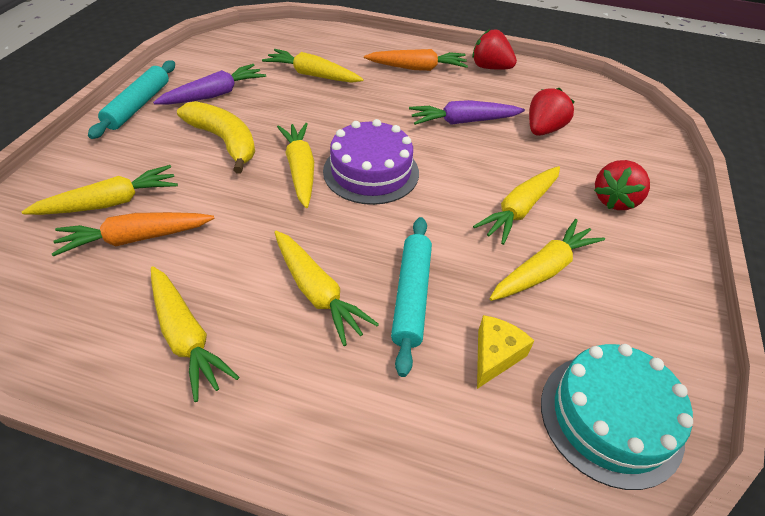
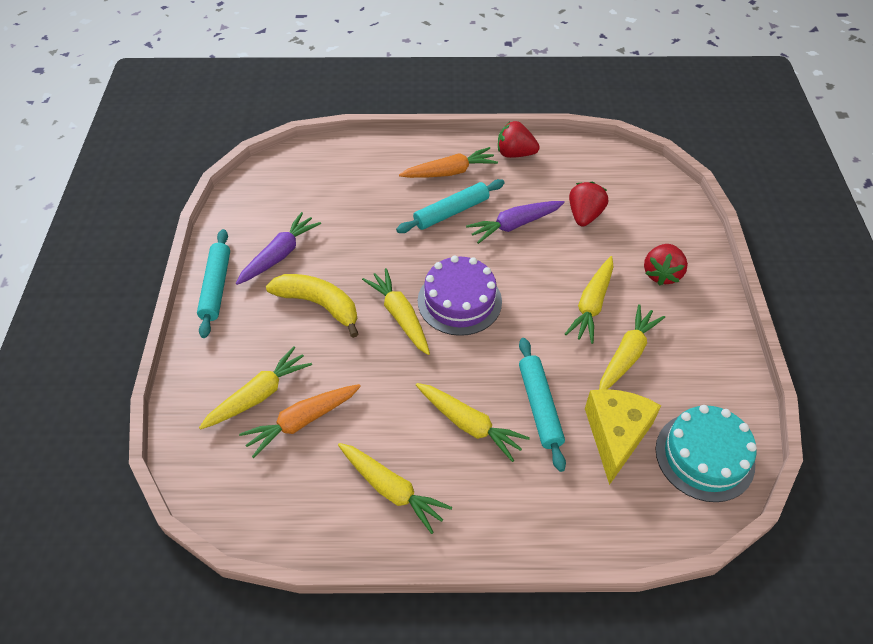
camera: 15 degrees left, 5 degrees up
(312, 75) = (358, 206): yellow carrot -> none
(402, 98) = (451, 212): none -> turquoise rolling pin
(495, 356) = (615, 435): yellow cheese -> yellow cheese, size x1.72

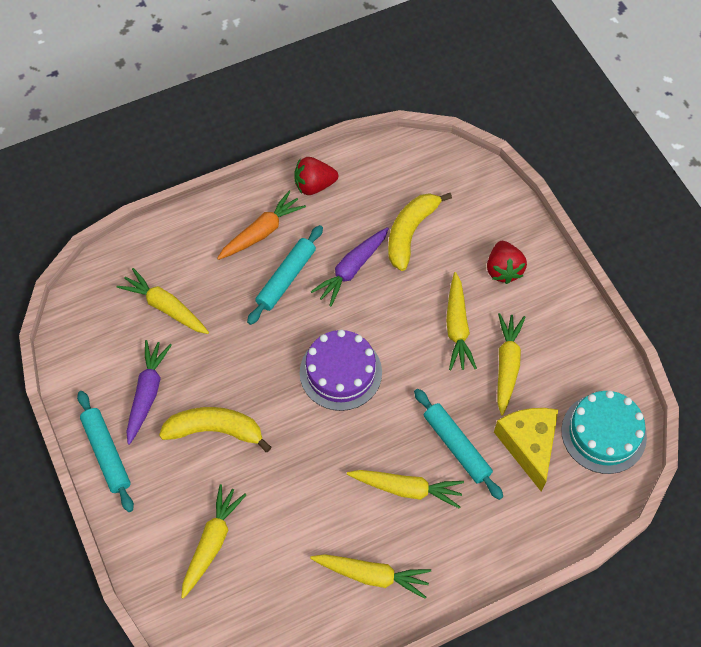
camera: 25 degrees left, 10 degrees up
(302, 422) = (264, 550): orange carrot -> none
(400, 316) = (295, 410): yellow carrot -> yellow carrot (165, 307)
(584, 215) = (410, 233): red strawberry -> yellow banana

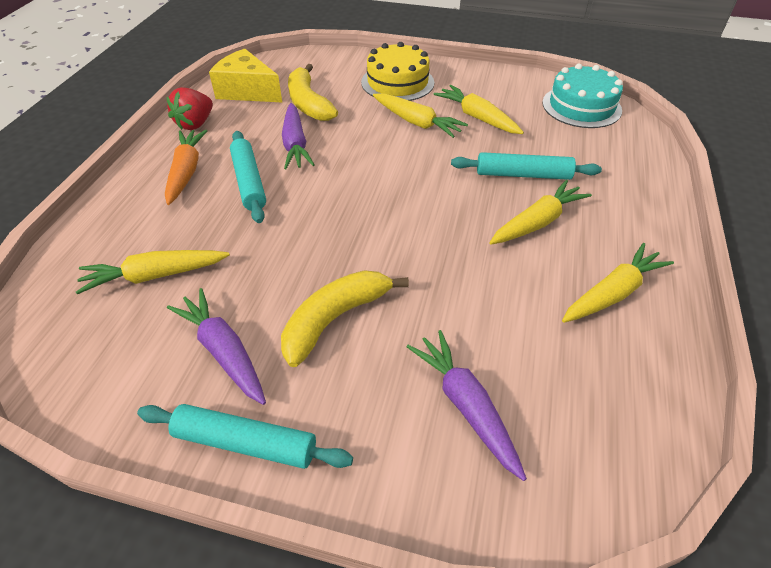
camera: 50 degrees left, 15 degrees down
(212, 542) = (465, 406): yellow carrot -> purple carrot
(340, 372) = (379, 199): purple cake -> none
(503, 270) = (397, 82): red strawberry -> yellow cake
(528, 445) = (558, 141): yellow cheese -> yellow cheese (247, 91)

